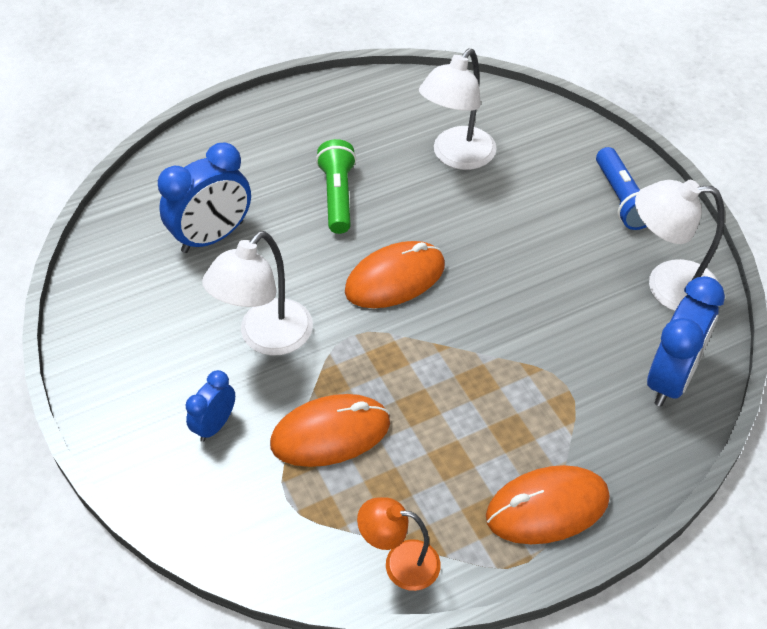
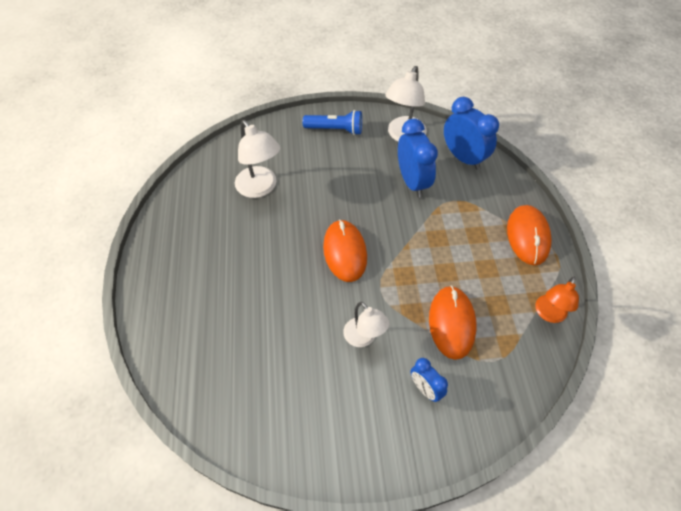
camera: 70 degrees left, 5 degrees up
(213, 237) = (257, 347): blue clock -> blue clock (412, 182)
(266, 338) = (364, 338): white lamp -> white lamp, size x0.65
(338, 196) = (259, 260): green flashlight -> none

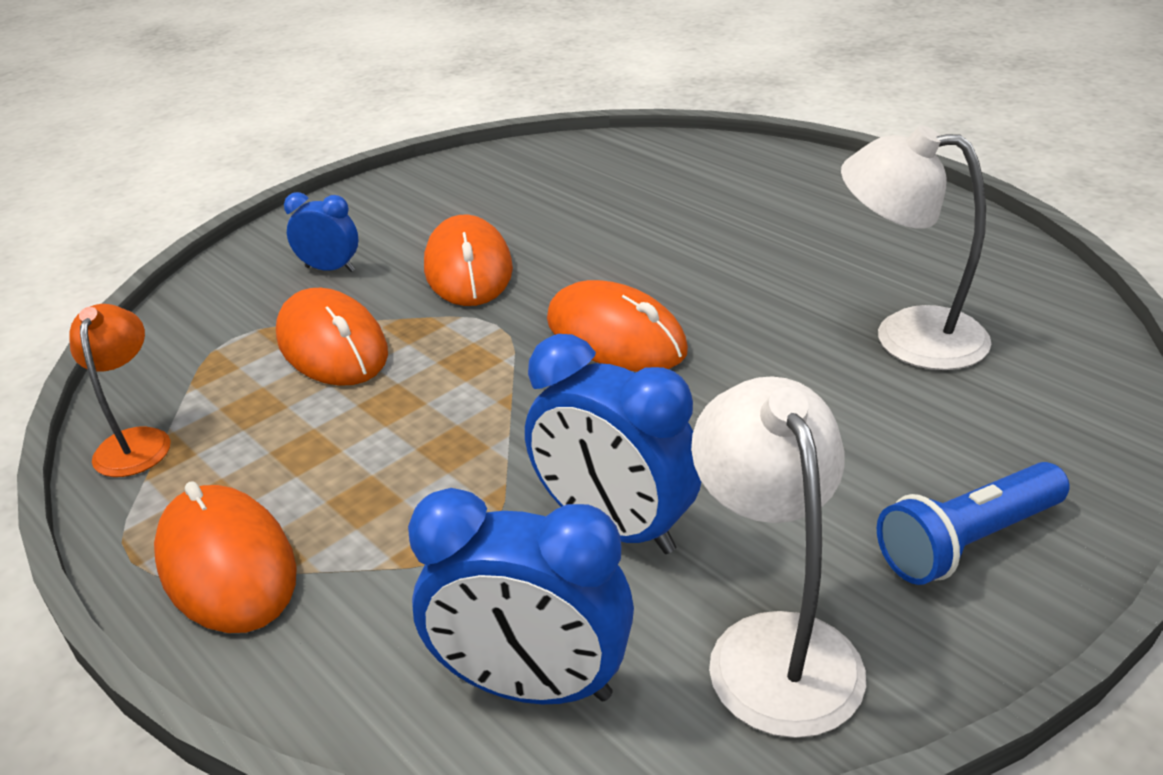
camera: 145 degrees right, 20 degrees down
(364, 338) = (468, 268): white lamp -> orange mouse

